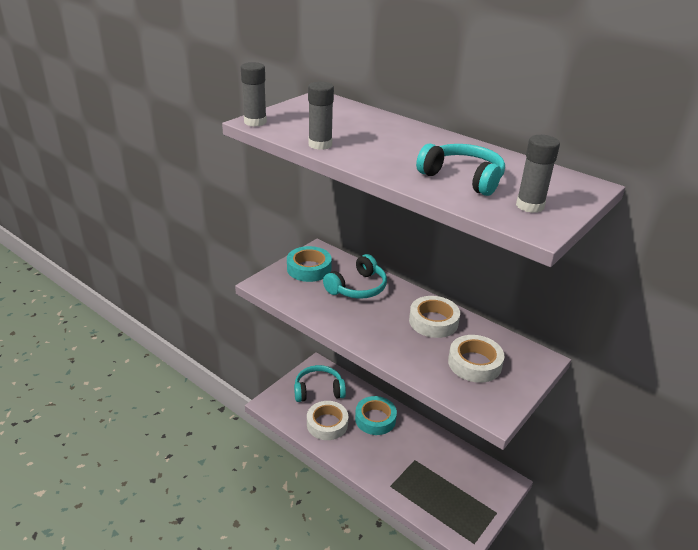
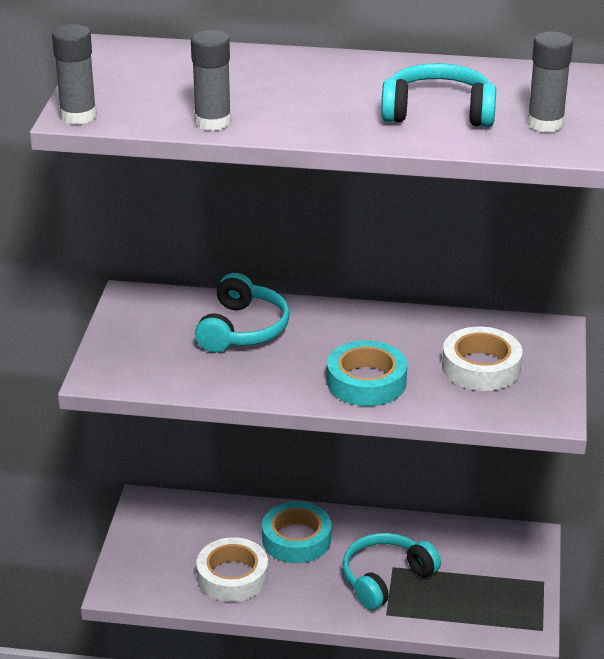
camera: 30 degrees left, 0 degrees up
(309, 269) = (145, 329): turquoise tape -> turquoise tape (366, 382)
(318, 390) = (179, 537): turquoise headphones -> turquoise headphones (385, 578)
(433, 321) = (385, 335): white tape -> none

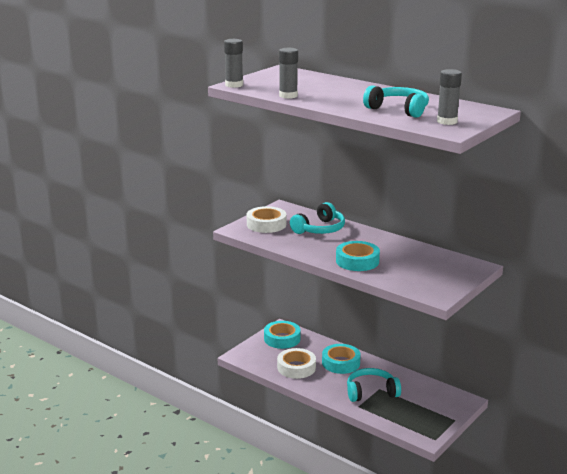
camera: 30 degrees right, 10 degrees down
(163, 526) = (282, 339): none -> turquoise tape
(481, 367) = (422, 270): white tape -> white tape (266, 224)

